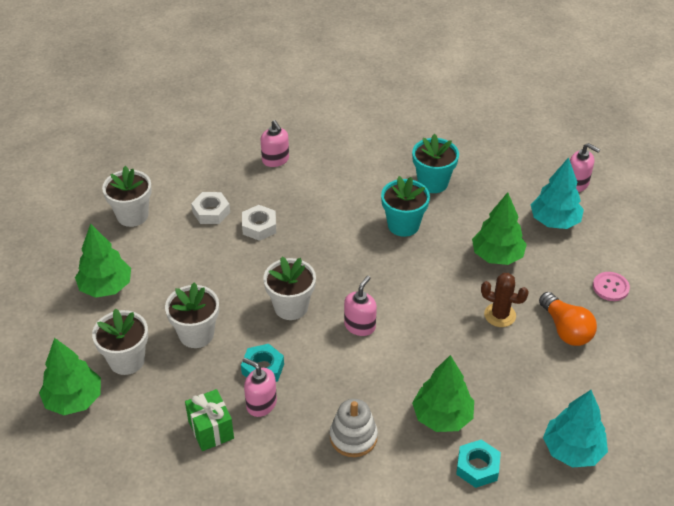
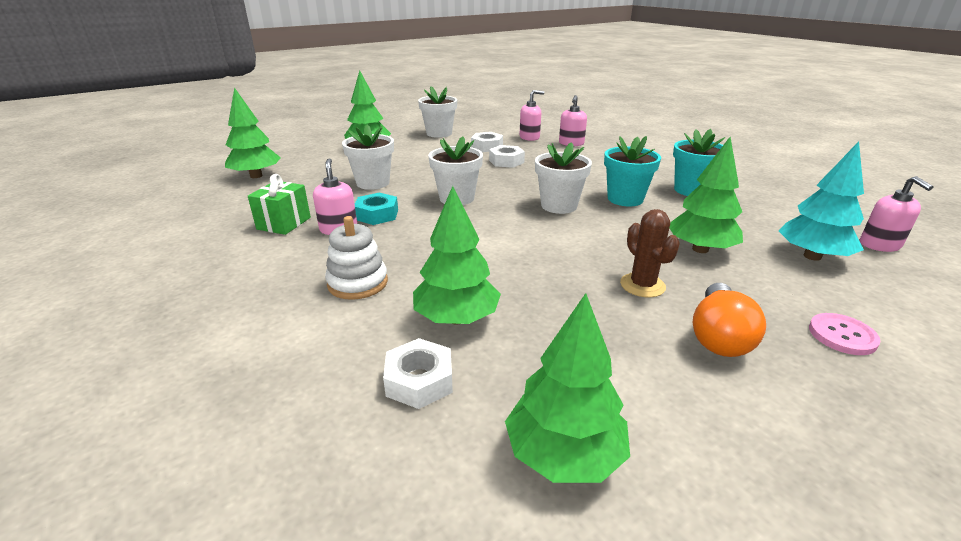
camera: 45 degrees right, 15 degrees down
(127, 360) = (314, 175): white flower pot -> white flower pot (559, 206)
(360, 326) = (489, 229): pink soap dispenser -> pink soap dispenser (529, 137)
(477, 467) = (419, 381): turquoise nut -> white nut
(572, 450) = (564, 454): turquoise tree -> green tree

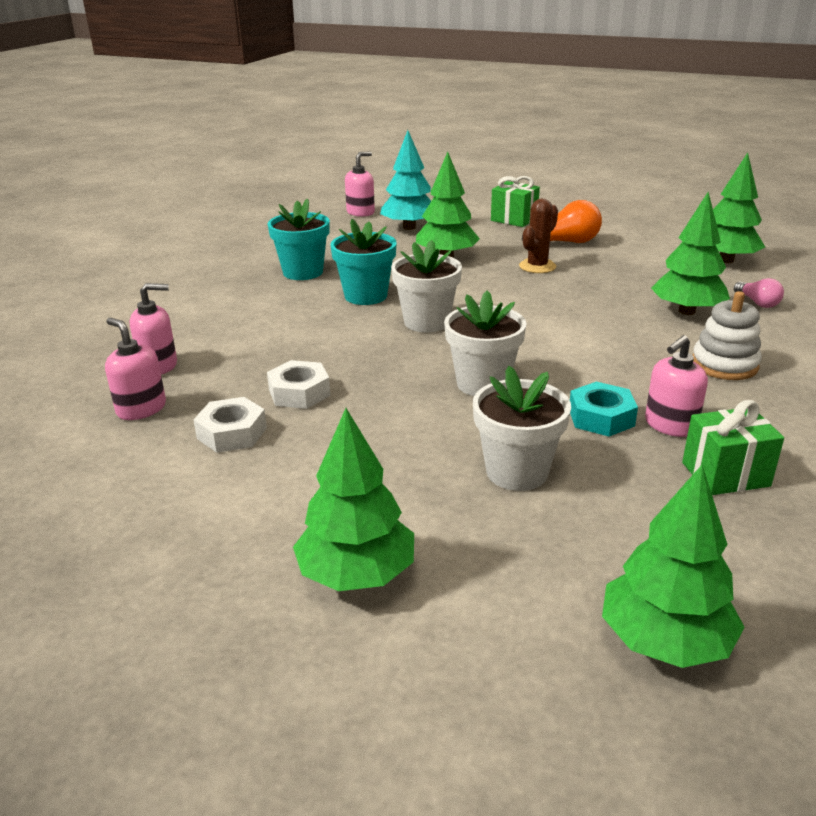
camera: 120 degrees left, 0 degrees up
(419, 381) = (757, 303): white nut -> pink light bulb
(439, 133) = (170, 524): white flower pot -> none
(842, 335) = (514, 219): pink button -> green gift

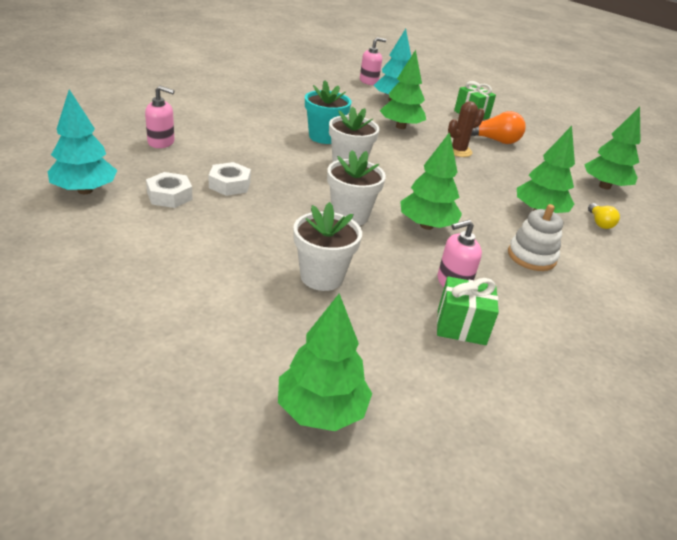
camera: 15 degrees right, 5 degrees up
(105, 464) = (85, 190): none -> turquoise tree
(141, 409) = (130, 165): pink soap dispenser -> none
(303, 272) = (297, 110): turquoise flower pot -> none
(357, 574) = (171, 302): green tree -> green tree (426, 226)
(601, 417) = (409, 262): turquoise nut -> none
(757, 303) = (599, 223): pink light bulb -> yellow light bulb

